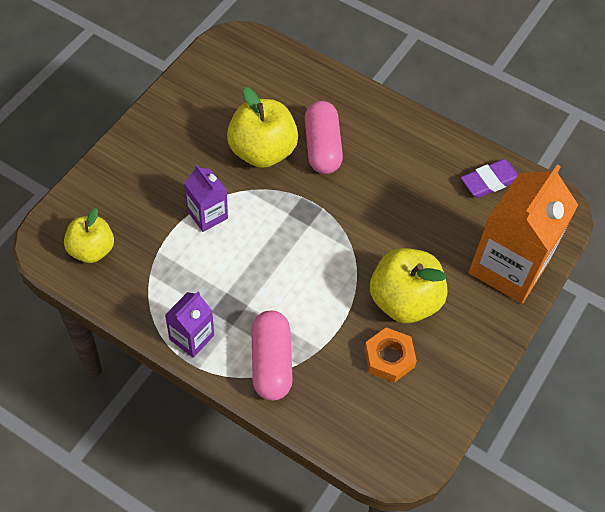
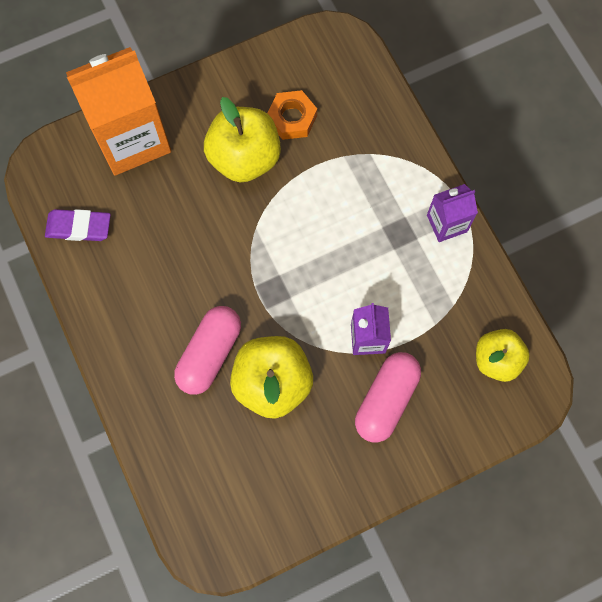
camera: 145 degrees left, 15 degrees up
(271, 362) = (391, 166): pink capsule -> pink capsule (386, 400)

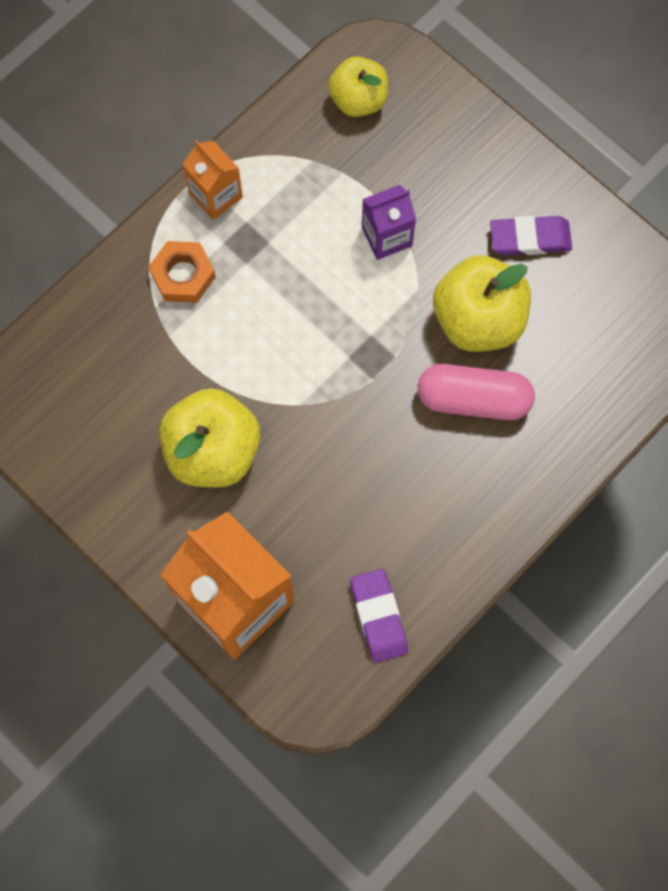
camera: 110 degrees left, 0 degrees up
(292, 118) = (138, 413): orange nut -> orange nut (183, 275)
(326, 451) = (530, 238): none -> purple eraser
(386, 400) = (448, 196): pink capsule -> none
(446, 223) = (215, 195): purple carton -> orange carton

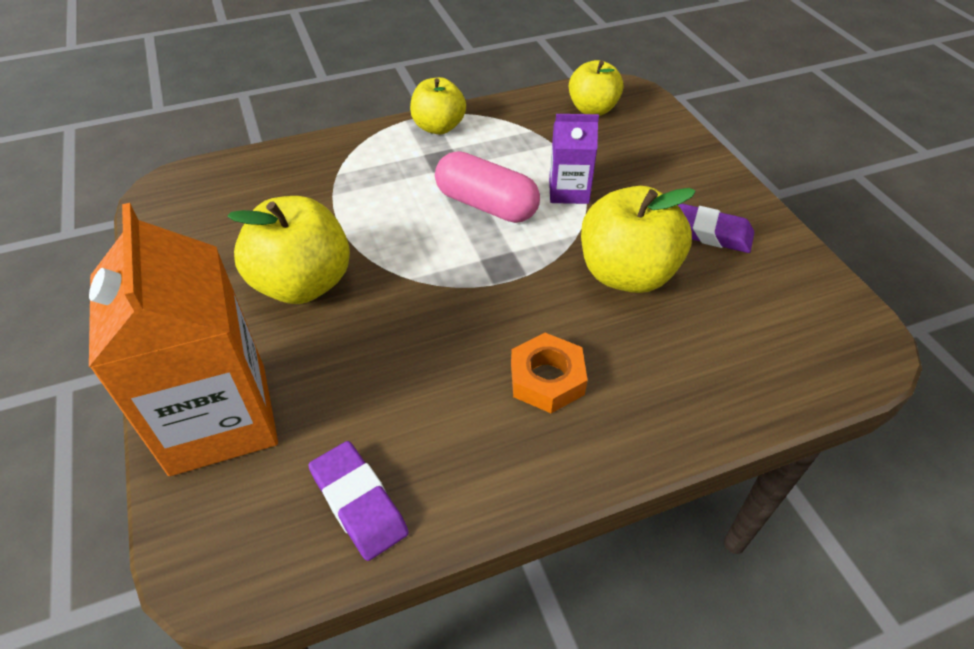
camera: 25 degrees right, 25 degrees down
(183, 275) = (375, 163): orange nut -> orange nut (547, 379)
(215, 195) = (438, 127): orange carton -> yellow apple
(378, 616) = (358, 503): purple eraser -> purple eraser turned 45 degrees counterclockwise
(473, 399) = (589, 335): pink capsule -> pink capsule (486, 205)

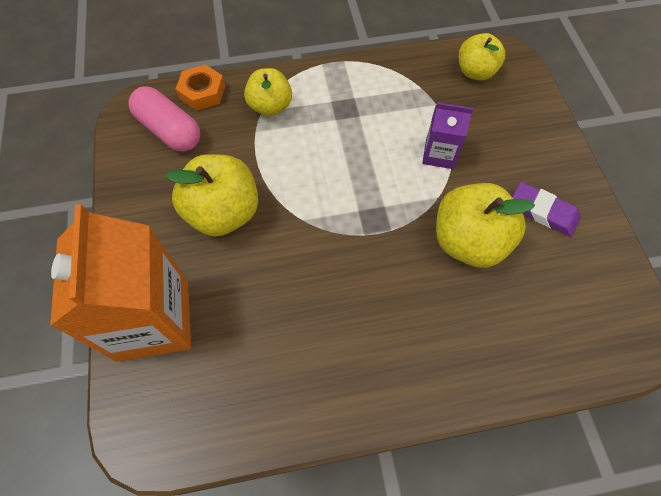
camera: 10 degrees right, 15 degrees up
(358, 503) = (240, 405): purple eraser -> none
(438, 127) = (347, 75): yellow apple -> yellow apple (270, 106)
(486, 205) = (371, 159): pink capsule -> pink capsule (169, 130)
(547, 379) = (389, 326): orange nut -> orange nut (202, 92)

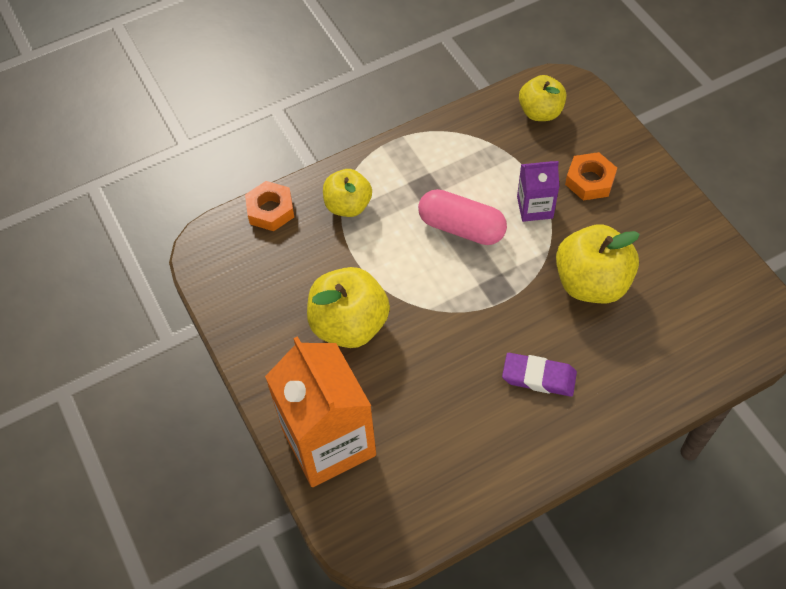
camera: 15 degrees left, 5 degrees down
(169, 130) = (255, 259): pink capsule -> pink capsule (461, 228)
(500, 144) = (589, 181): none -> orange nut
(543, 211) = (650, 235): purple eraser -> purple eraser (539, 377)

